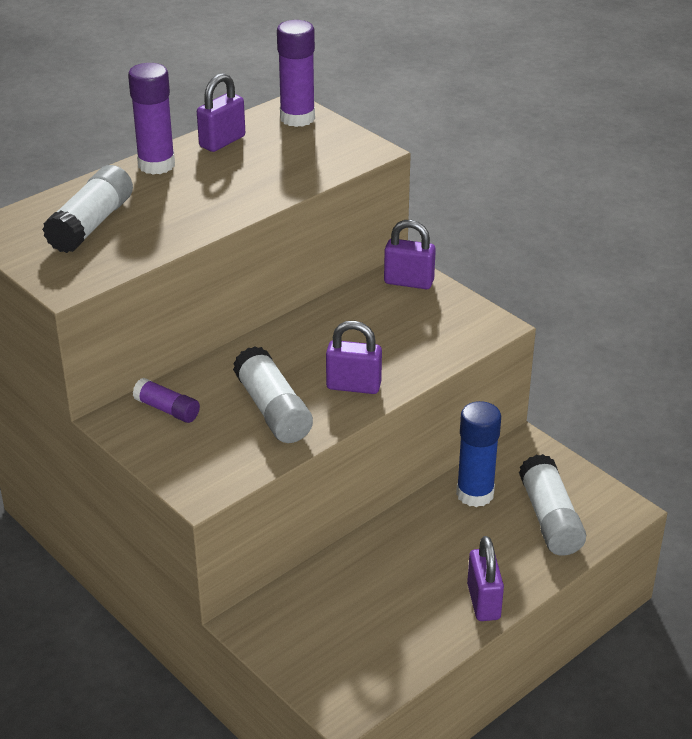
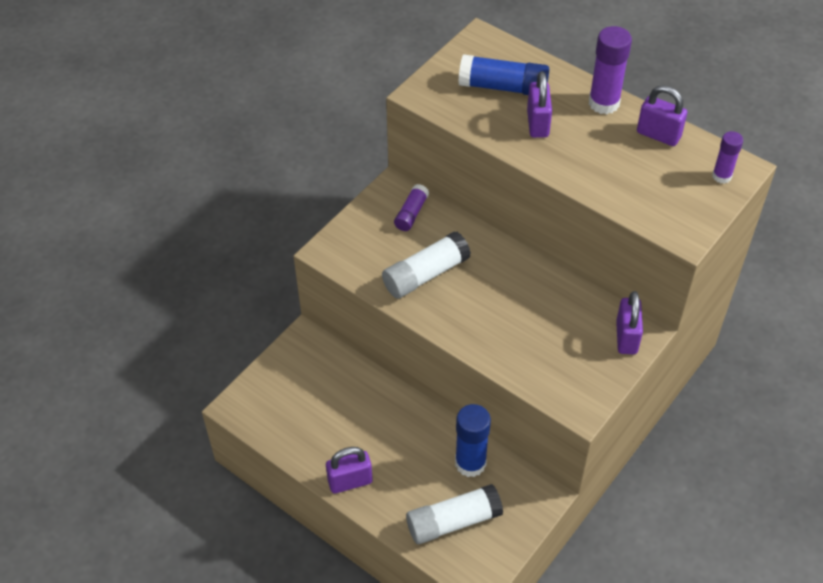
camera: 80 degrees right, 15 degrees up
(91, 224) = (503, 87): white glue stick -> blue glue stick
(297, 118) = (721, 176): purple glue stick -> purple glue stick, size x0.59
(353, 386) = (468, 320): purple padlock -> purple padlock (537, 123)

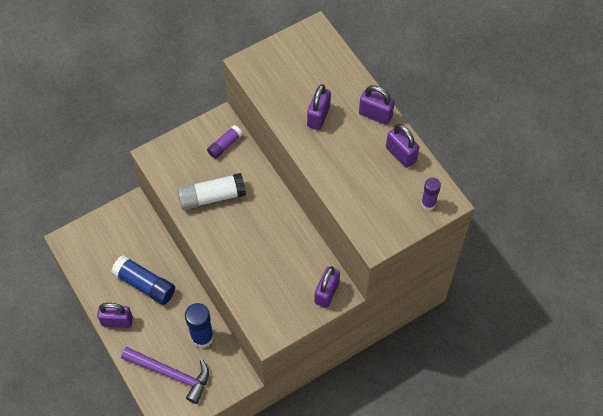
camera: 20 degrees right, 10 degrees up
(453, 521) = (171, 374): white glue stick -> purple hammer
(503, 87) = (309, 78): blue glue stick -> blue glue stick (145, 284)
(604, 103) = (375, 115): purple glue stick -> purple padlock

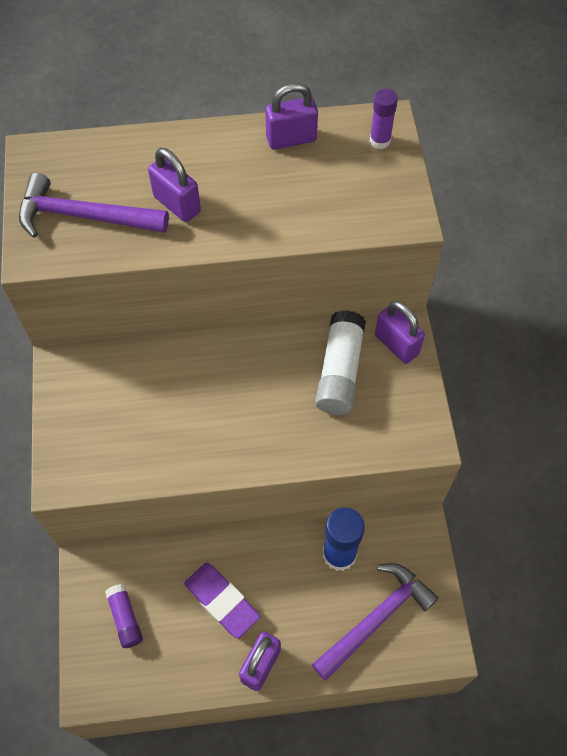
camera: 65 degrees left, 0 degrees up
(145, 284) = (222, 601): blue glue stick -> purple eraser
(212, 197) = (176, 426): white glue stick -> white glue stick (339, 371)
(225, 145) = (103, 377): purple glue stick -> purple glue stick (125, 618)
(285, 75) = (84, 216): none -> purple hammer
(375, 115) = (214, 141): purple padlock -> none

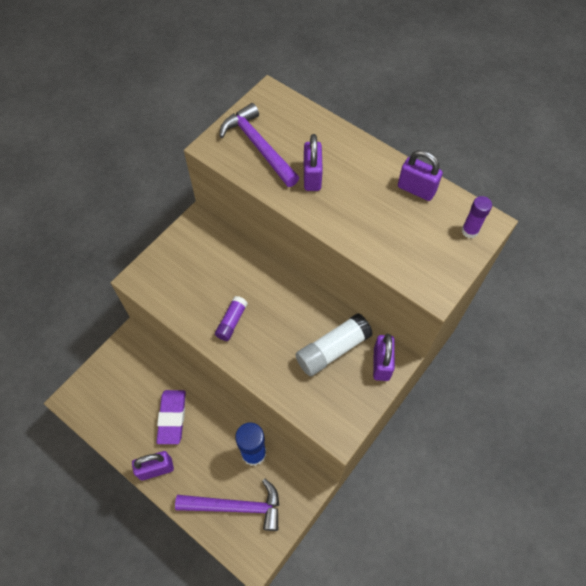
camera: 45 degrees right, 0 degrees up
(125, 618) = (121, 381): purple glue stick -> purple glue stick (231, 322)

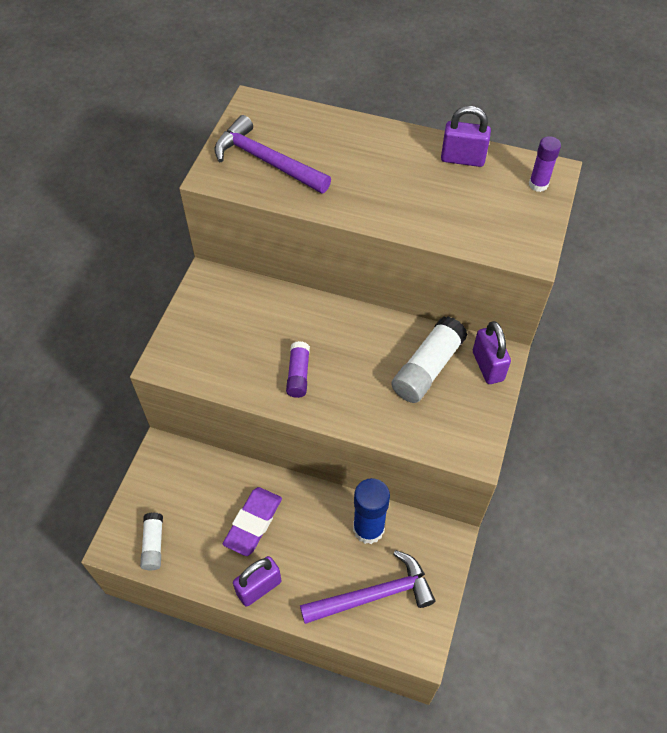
camera: 20 degrees left, 5 degrees down
(96, 408) = (153, 545): none -> white glue stick
(172, 417) = (253, 523): purple eraser -> purple eraser turned 45 degrees clockwise
(312, 177) = (343, 177): purple padlock -> none

